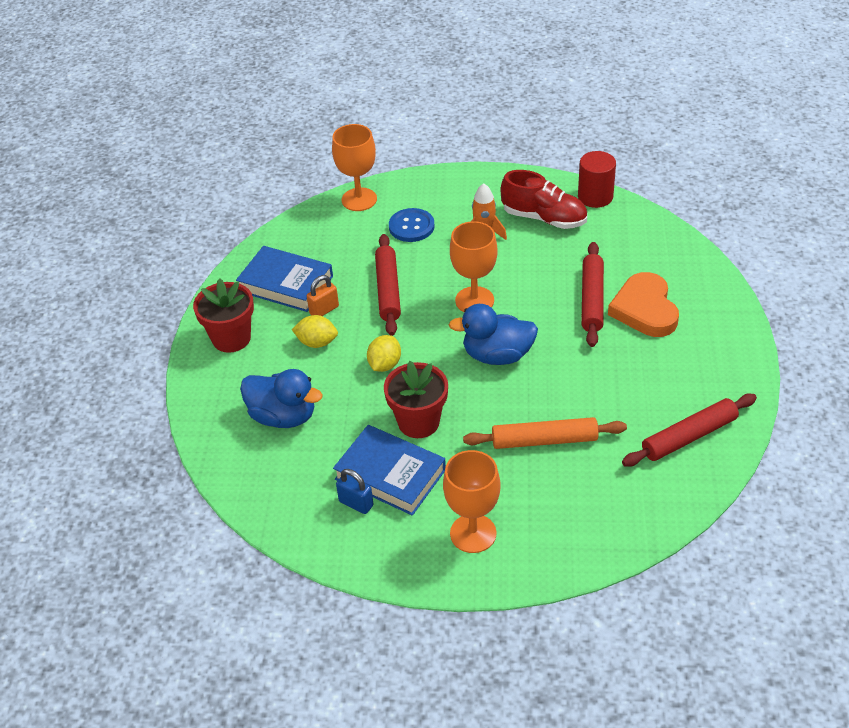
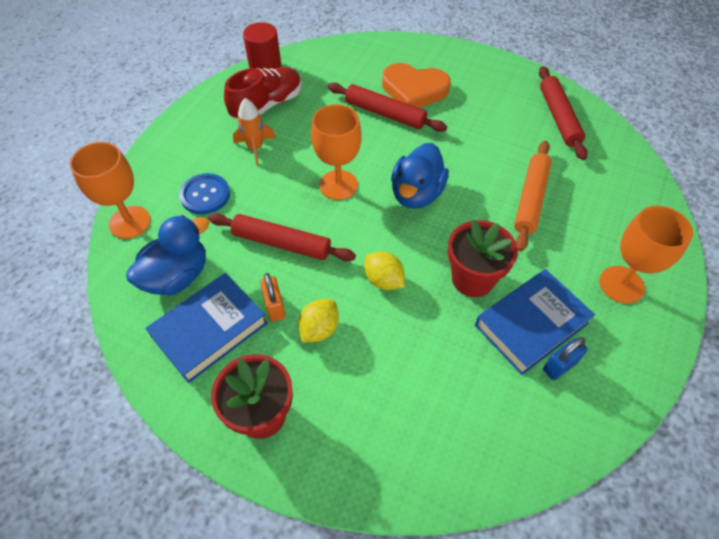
camera: 70 degrees left, 10 degrees up
(283, 416) = (413, 396): blue duck -> blue duck (177, 276)

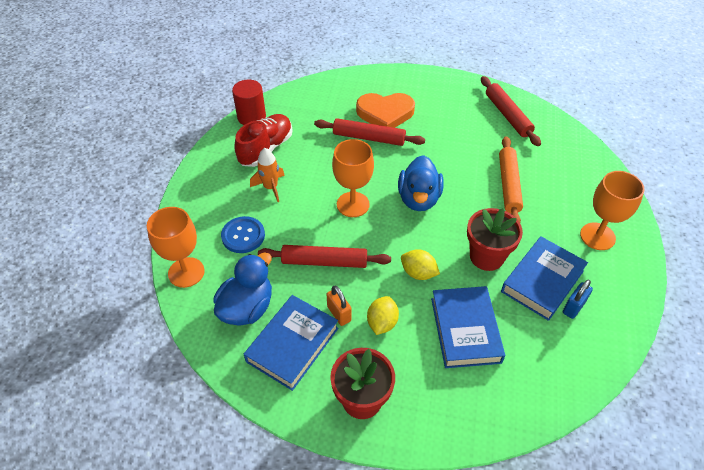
camera: 15 degrees left, 5 degrees down
(414, 361) = (465, 330): none -> blue book

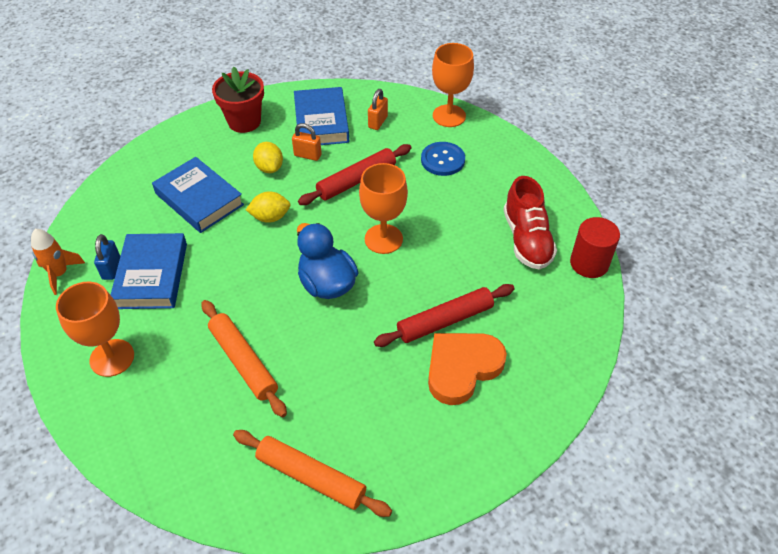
camera: 140 degrees right, 0 degrees up
(247, 308) = (378, 122): blue duck -> orange padlock
(270, 187) = (473, 208): orange rocket -> orange rocket (60, 274)
(486, 256) = (218, 267): red flower pot -> none
(507, 115) = (311, 477): red rolling pin -> orange rolling pin

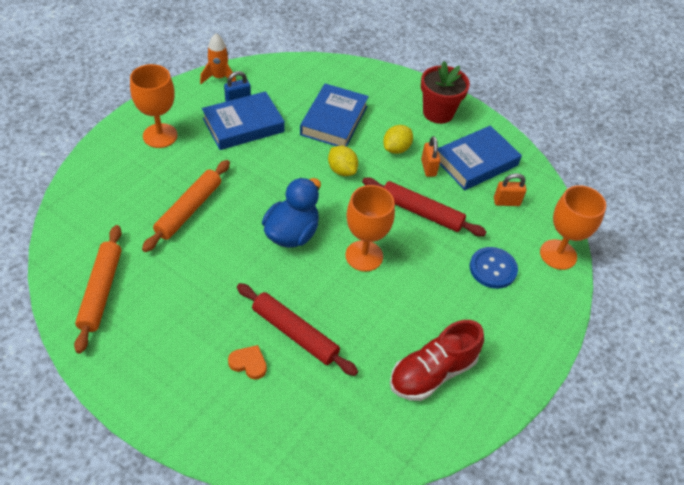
camera: 60 degrees right, 0 degrees up
(462, 368) = (248, 363): orange heart -> orange heart, size x0.47
(589, 263) = (434, 441): red cylinder -> none

